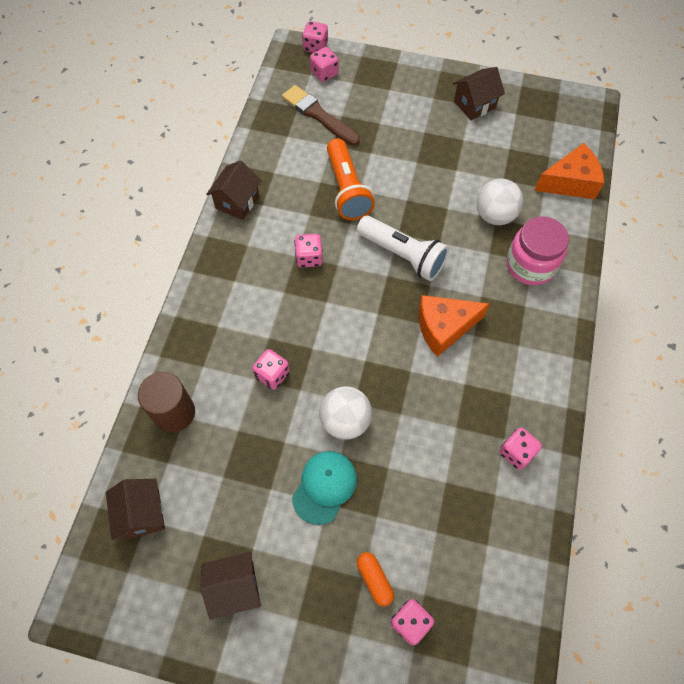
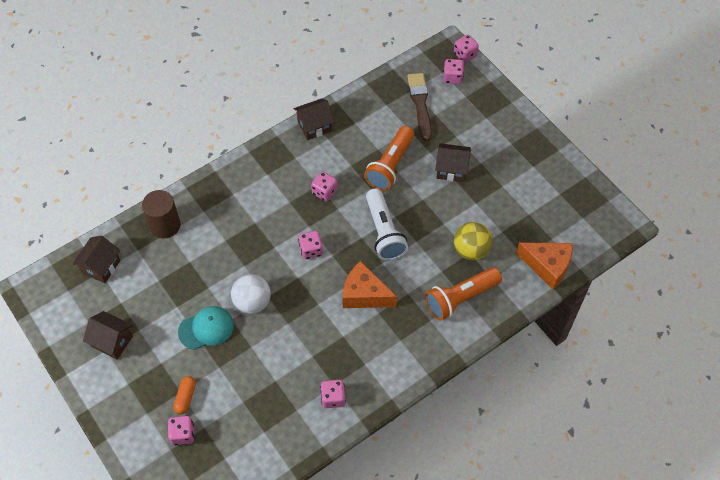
camera: 40 degrees right, 5 degrees down
(272, 375) = (237, 245): pink dice -> pink dice (311, 250)
(474, 104) = (536, 167): brown house -> brown house (451, 169)
(495, 215) = (471, 250): white ball -> yellow ball
(530, 265) = (460, 298): pink jar -> orange flashlight

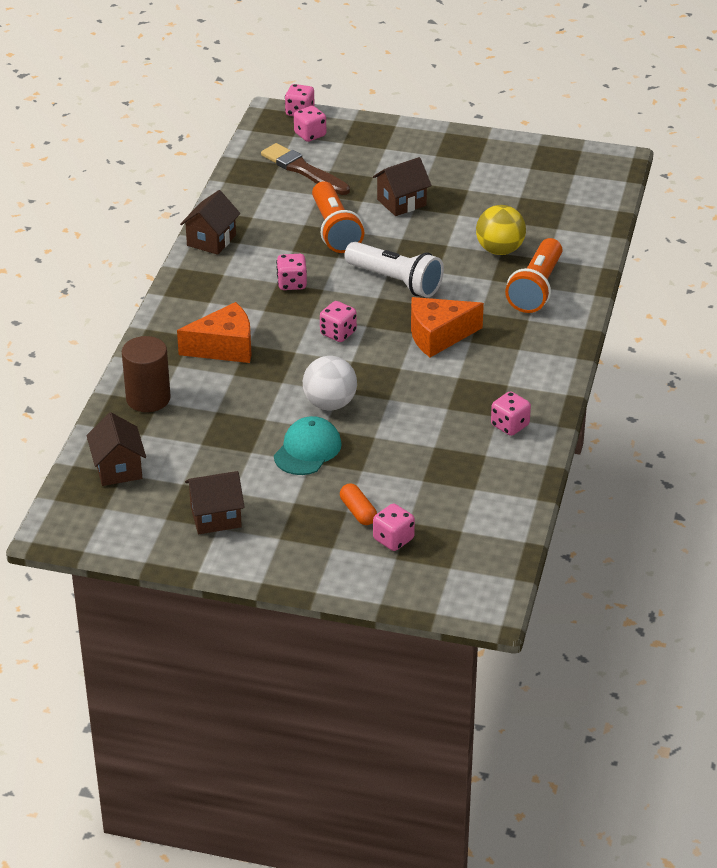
camera: 40 degrees left, 20 degrees down
(547, 266) = (586, 224): orange cheese -> orange cheese (224, 347)

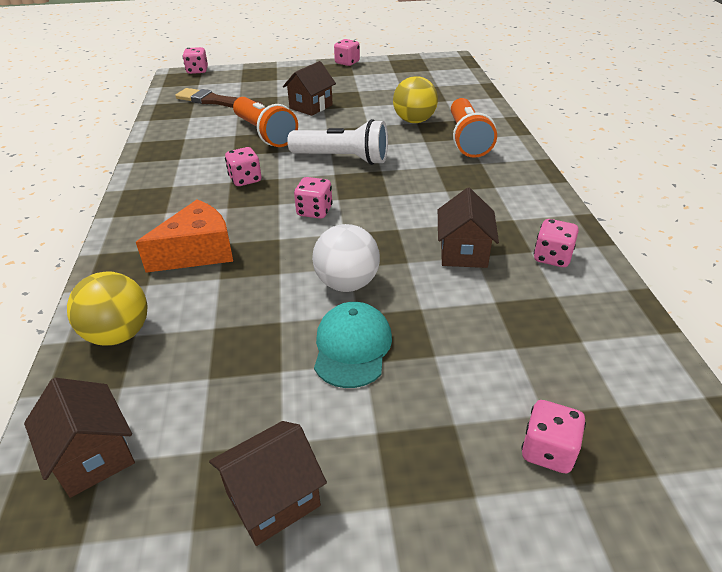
camera: 20 degrees left, 0 degrees up
(148, 398) = (118, 334): brown cylinder -> yellow ball
(211, 240) = (151, 162): brown house -> brown house (463, 252)
(310, 135) = (212, 81): pink dice -> pink dice (347, 63)
(358, 512) = (470, 420): orange capsule -> none
(438, 336) = (413, 192): orange cheese -> none

